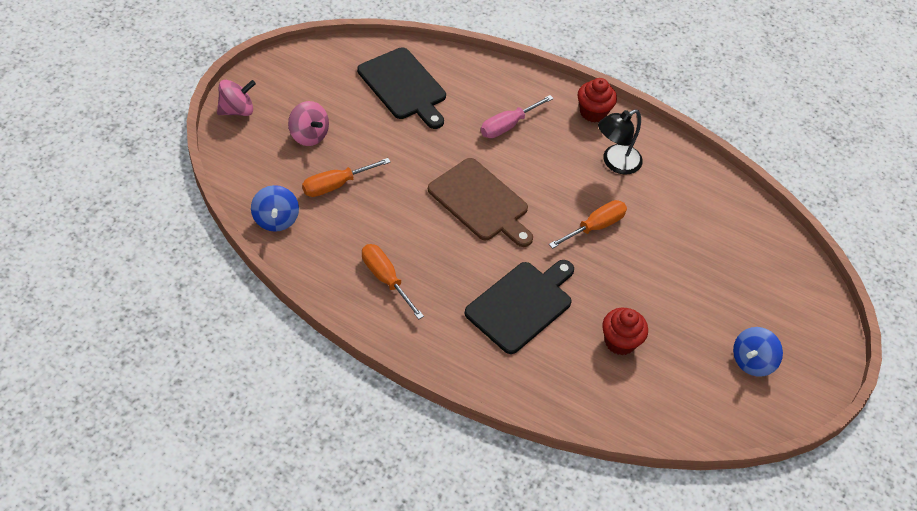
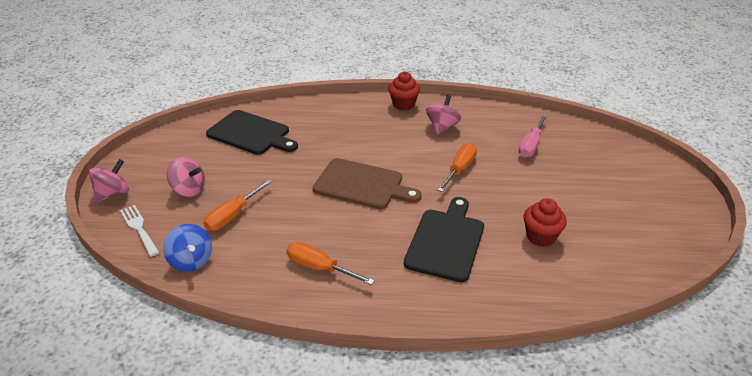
camera: 20 degrees left, 15 degrees down
(245, 162) = (139, 228): none -> white fork
(508, 125) = (348, 131): pink screwdriver -> pink screwdriver (531, 145)
(615, 163) = (442, 127): black lamp -> pink spinning top
(752, 361) = (642, 211): blue spinning top -> none

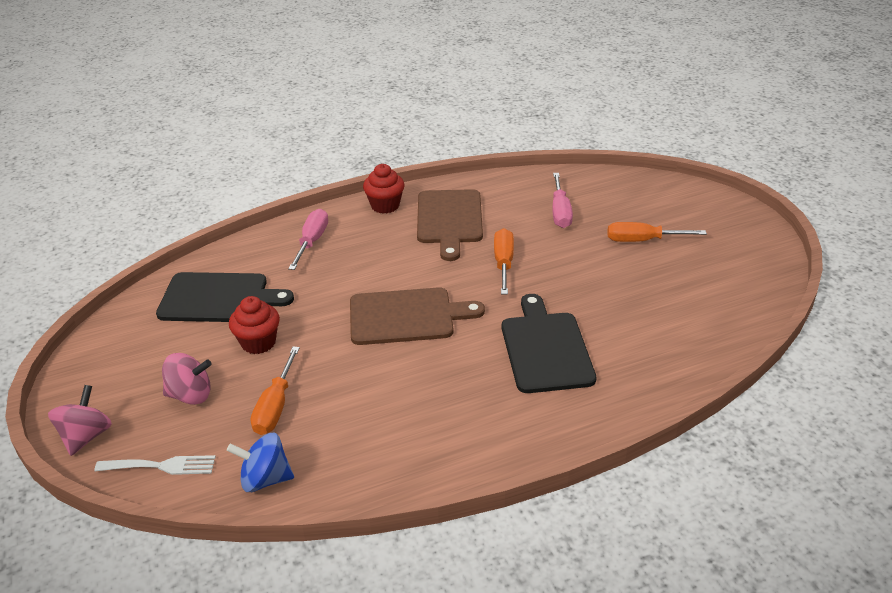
camera: 25 degrees left, 0 degrees up
(139, 228) = (161, 466): white fork -> white fork turned 150 degrees clockwise
(191, 261) = (265, 479): blue spinning top -> blue spinning top turned 150 degrees clockwise
(320, 268) = (429, 428): orange screwdriver -> orange screwdriver (643, 240)
(336, 115) = (312, 242): none -> pink screwdriver
(442, 127) = (449, 220): pink spinning top -> brown cutting board
(540, 237) = (636, 309): red cupcake -> red cupcake (258, 342)

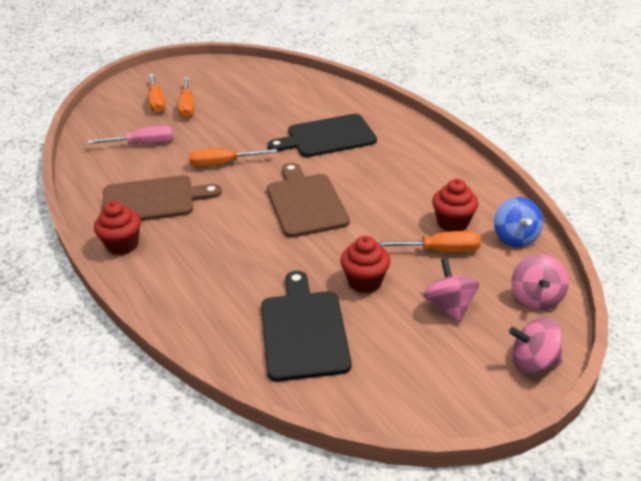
camera: 100 degrees left, 0 degrees up
(161, 466) = (536, 298): white fork -> pink spinning top
(312, 242) = (192, 284): pink screwdriver -> none
(319, 428) = (453, 223): none -> red cupcake
(657, 219) = (157, 102): none -> orange screwdriver

